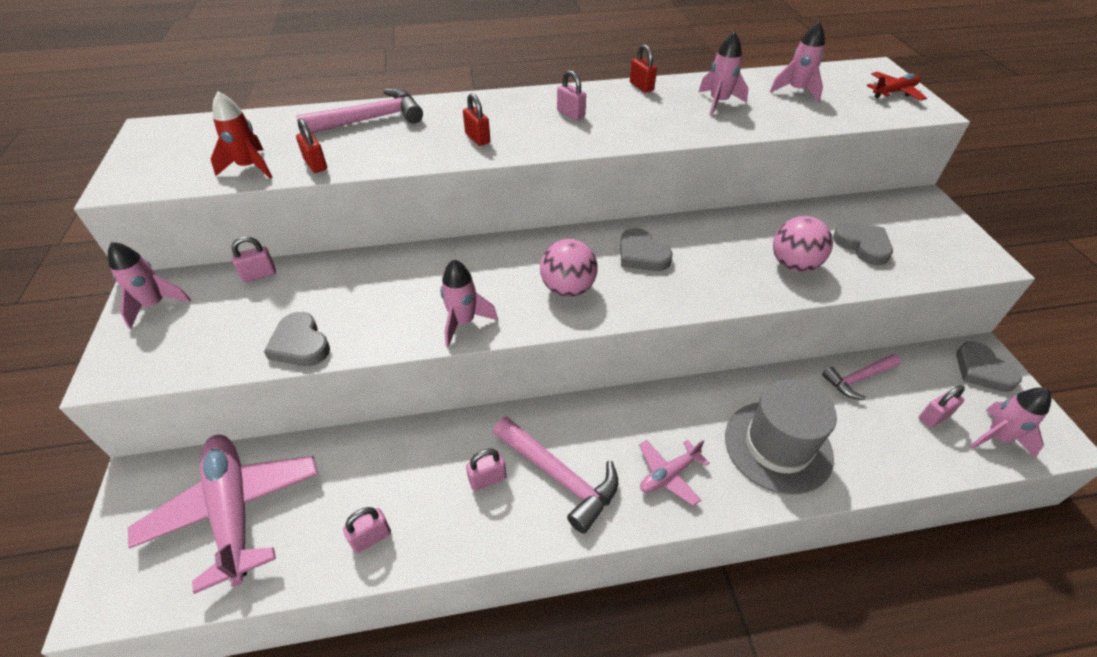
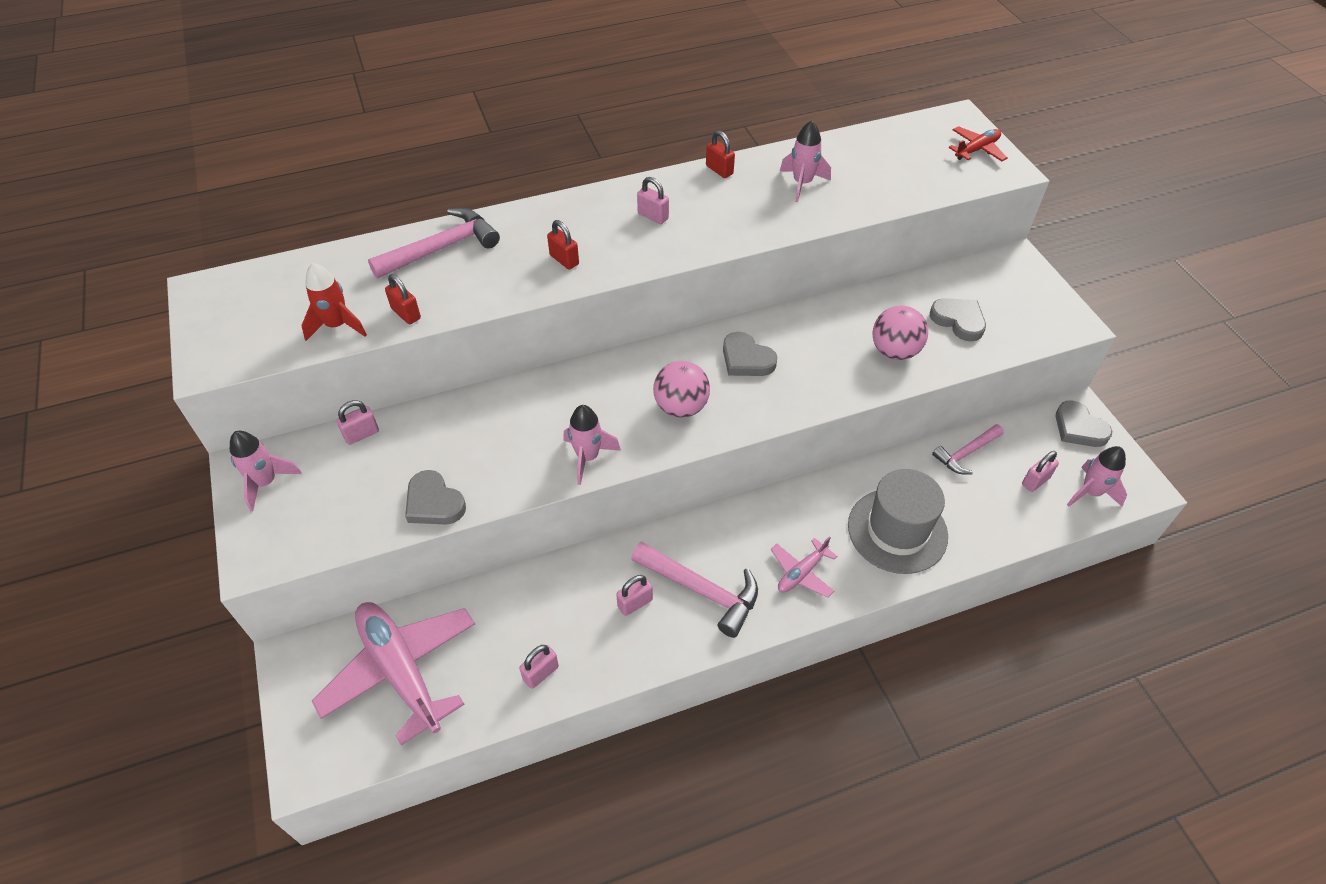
camera: 10 degrees left, 5 degrees up
(797, 91) = (880, 159): pink rocket -> none

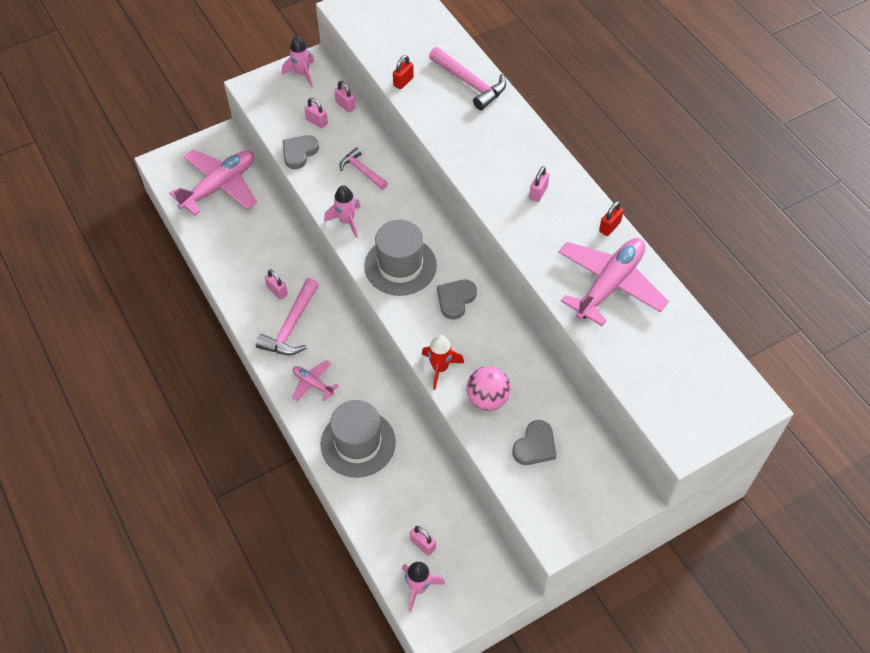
camera: 80 degrees right, 5 degrees up
(337, 325) = (386, 53): red rocket -> red rocket (440, 368)
(541, 673) = (224, 252): pink padlock -> pink padlock (317, 122)
(564, 260) = (475, 150): red padlock -> none
(681, 407) = (400, 266): pink ball -> grey hat
(802, 184) = (609, 285): pink rocket -> pink plane
(966, 453) = (442, 492): pink hammer -> pink hammer (362, 171)
(976, 150) = (706, 418): red plane -> none
(1079, 428) = (488, 584): grey heart -> none

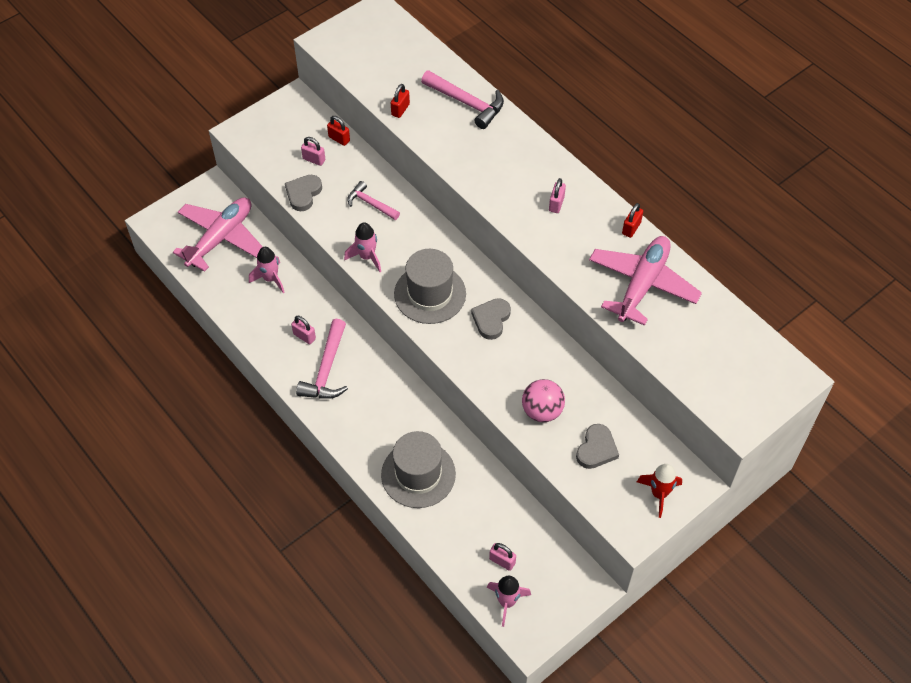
camera: 10 degrees left, 0 degrees up
(302, 74) = (287, 112): pink rocket -> pink rocket (270, 279)
(313, 384) = (361, 423): pink plane -> none
(345, 105) = (339, 139): pink padlock -> red padlock
(440, 368) = (490, 388): red rocket -> red rocket (659, 494)

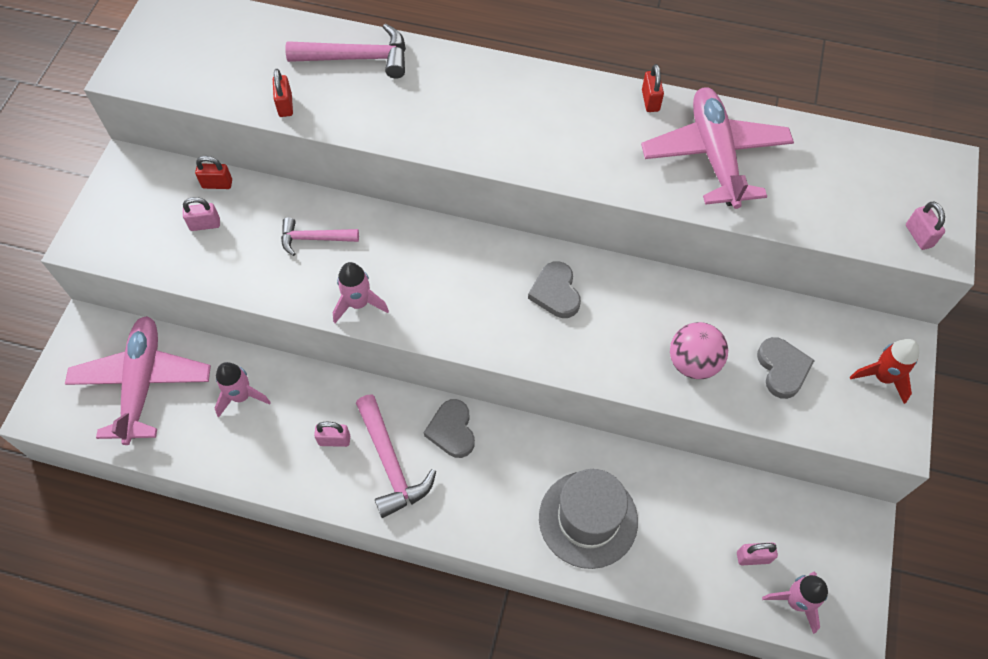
camera: 35 degrees left, 5 degrees up
(303, 194) = (223, 272): grey heart -> grey heart (452, 430)
(430, 294) = (465, 304): grey hat -> none
(556, 204) = (550, 118): pink padlock -> pink padlock (919, 236)

